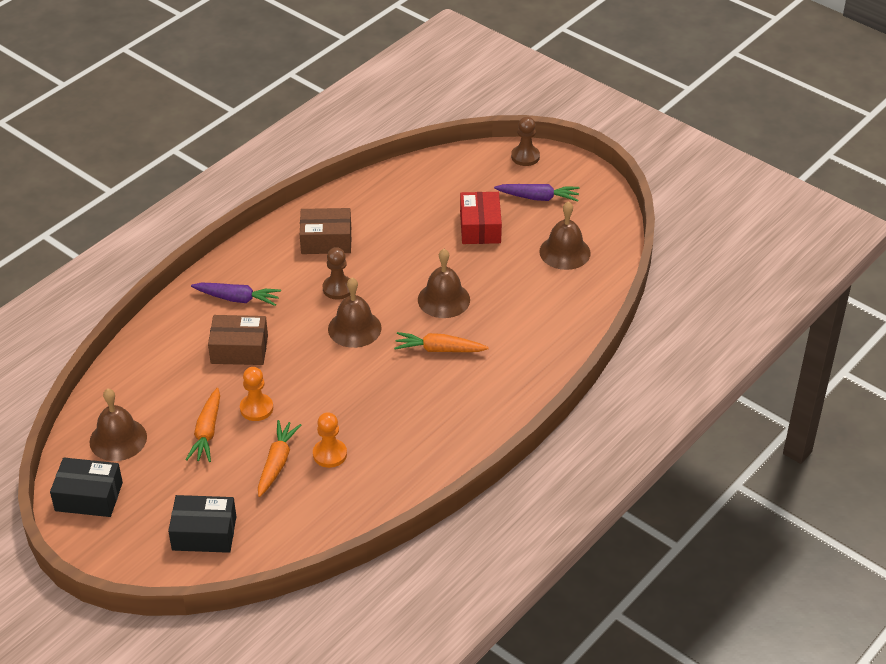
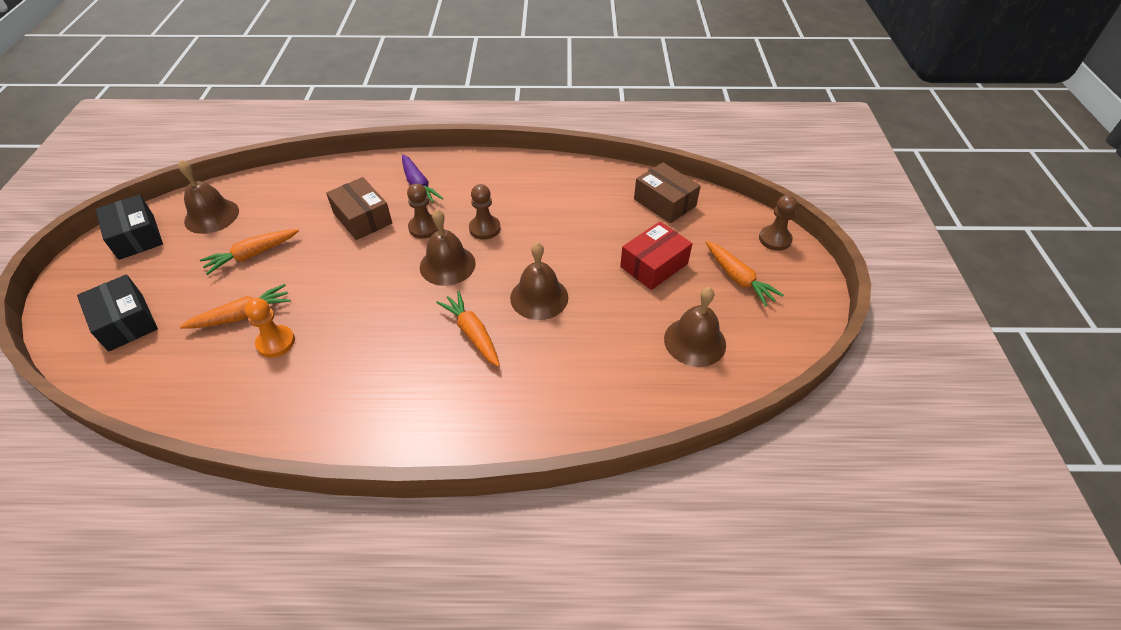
camera: 50 degrees right, 5 degrees up
(256, 408) = (301, 266): orange pawn -> none
(295, 320) = (424, 227): none -> brown pawn
(326, 240) = (532, 191): brown box -> brown box (664, 202)
(538, 198) = (738, 278): purple carrot -> orange carrot

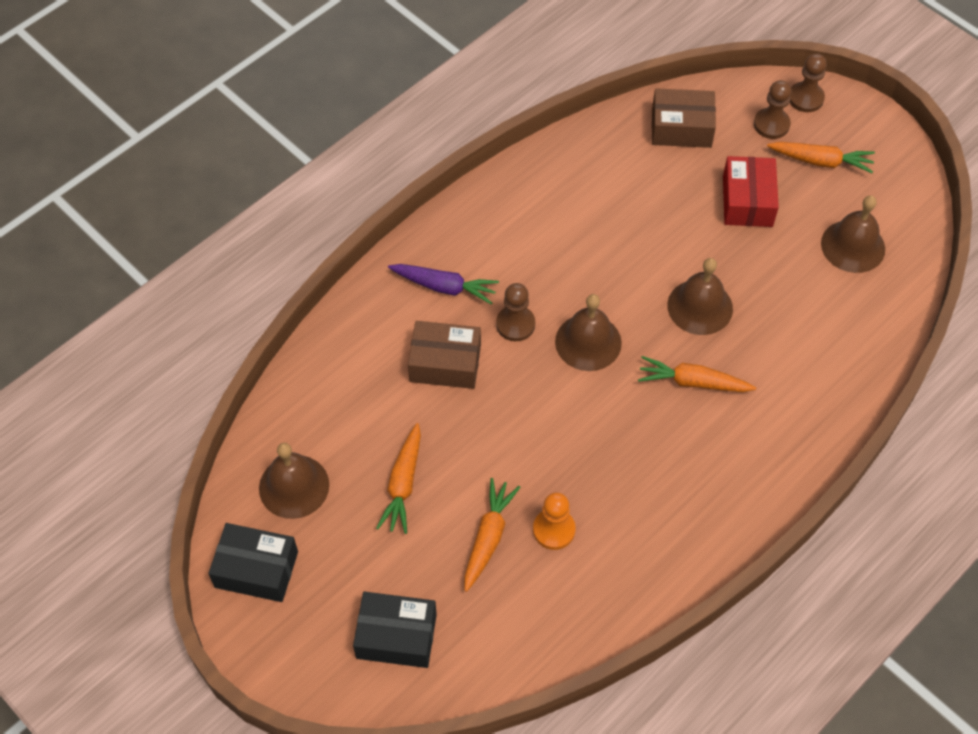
camera: 45 degrees left, 10 degrees up
(484, 228) = (569, 280): brown pawn -> brown pawn (771, 124)

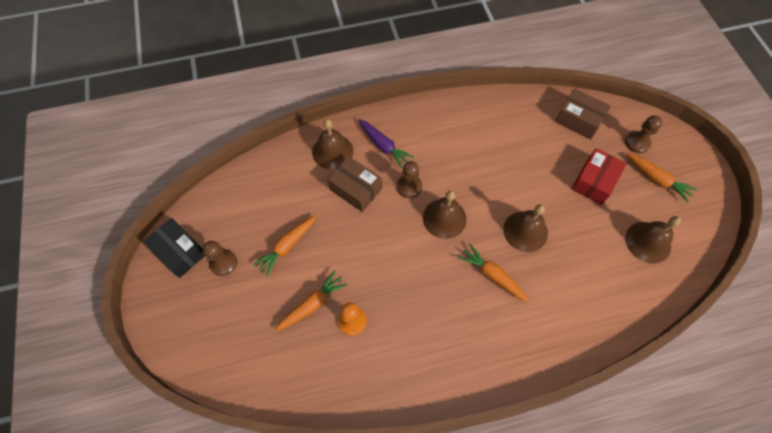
camera: 30 degrees right, 5 degrees up
(294, 486) = (230, 216): brown bell -> brown bell (332, 151)
(396, 636) = (223, 334): black box -> none
(805, 98) = (669, 137): brown pawn -> brown pawn (223, 263)

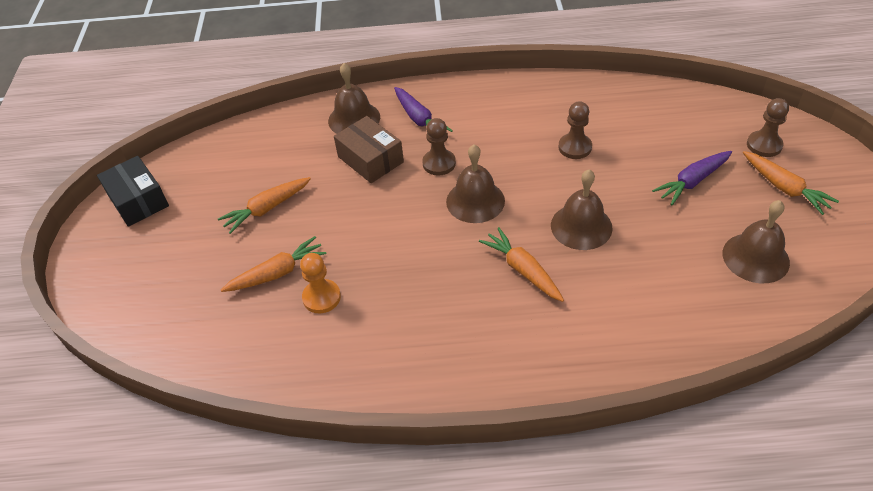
camera: 15 degrees right, 15 degrees down
(223, 263) = (184, 217): brown pawn -> brown pawn (575, 147)
(578, 120) = (686, 114): brown box -> none
(594, 181) = (692, 182): red box -> purple carrot

